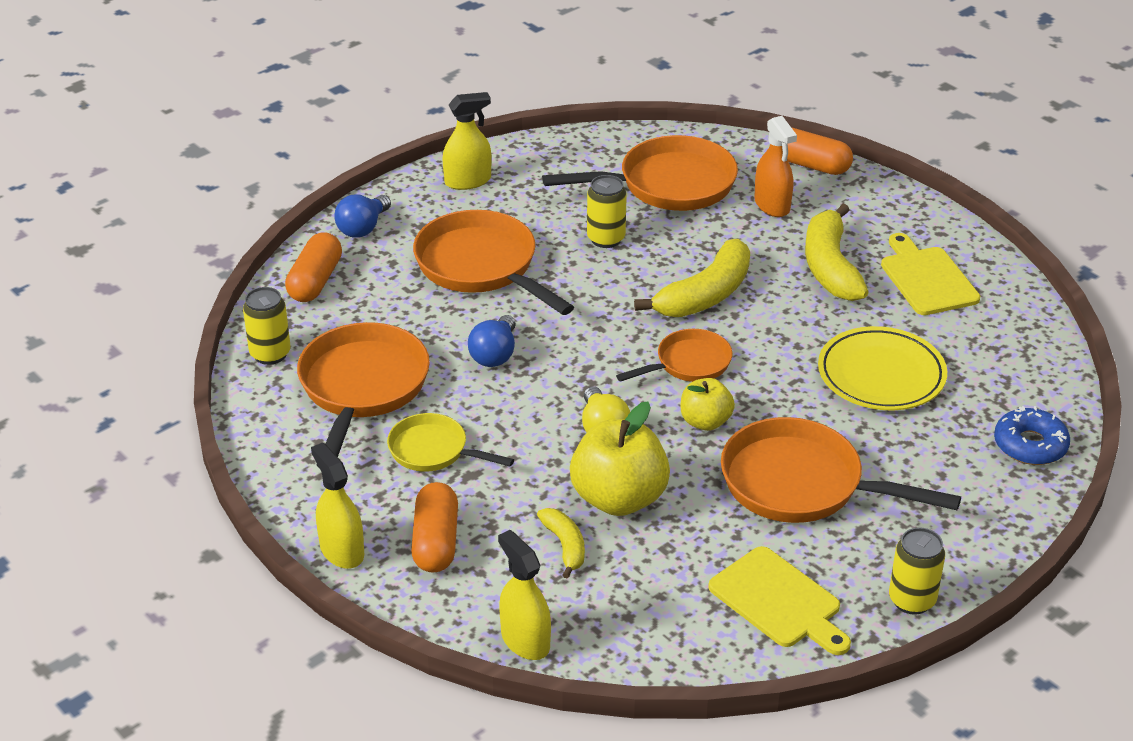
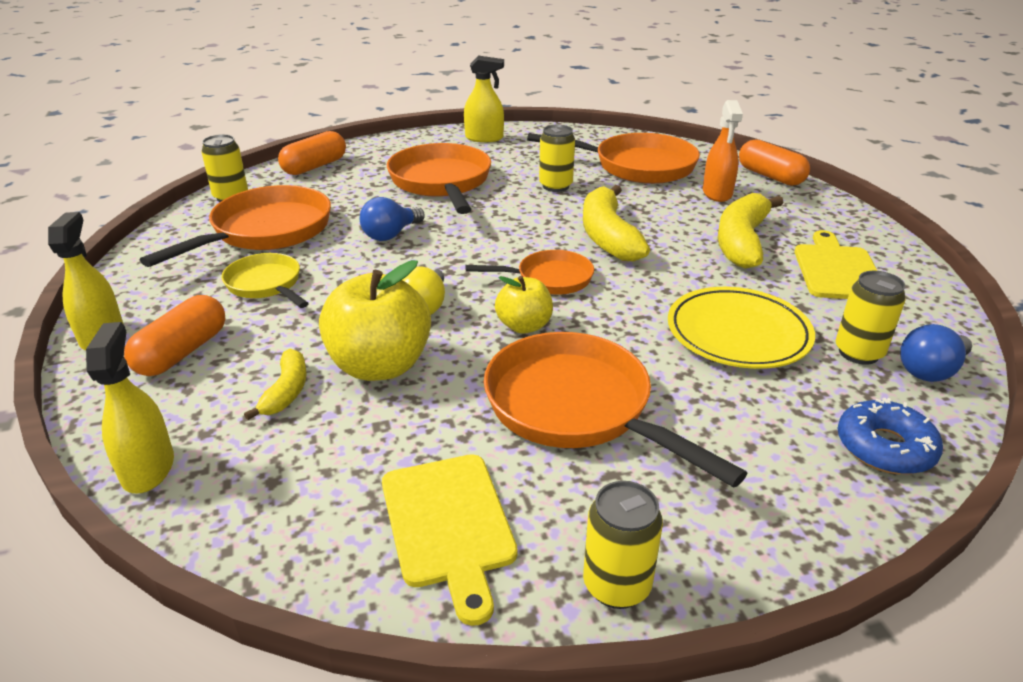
camera: 25 degrees right, 5 degrees down
(363, 228) = (382, 147): blue light bulb -> blue light bulb (930, 371)
(705, 295) = (608, 236): yellow banana -> yellow banana turned 105 degrees clockwise
(980, 365) = (858, 353): none -> yellow can

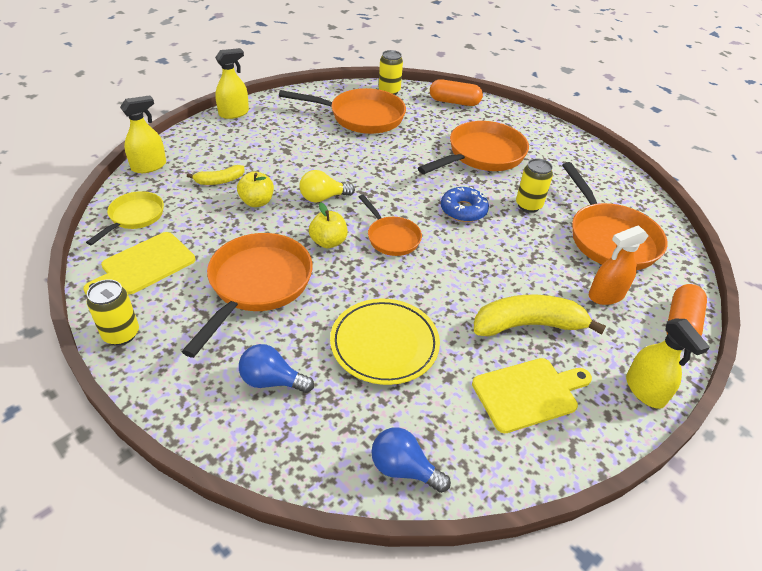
camera: 60 degrees right, 10 degrees up
(182, 352) = (234, 139): orange capsule -> none
(266, 285) = (308, 138): yellow pan -> yellow pan (134, 217)
(380, 366) = (257, 202): yellow apple -> yellow apple, size x0.57
(391, 235) = (394, 159): blue light bulb -> blue light bulb (272, 381)
(484, 138) = (573, 151): yellow spray bottle -> yellow spray bottle (645, 390)
(608, 236) = (473, 250): yellow banana -> none
(858, 353) = (402, 419): yellow can -> none
(885, 447) = (287, 443): blue donut -> blue donut (463, 210)

